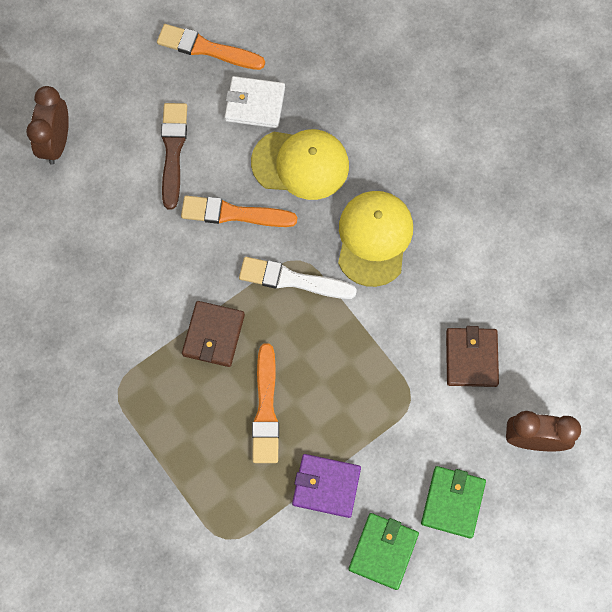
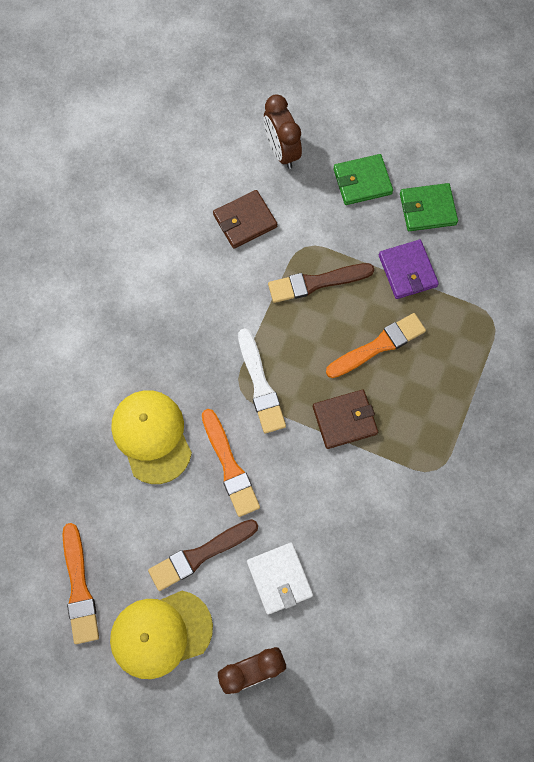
camera: 120 degrees left, 0 degrees up
(255, 104) = (114, 509): white wallet -> white wallet (279, 578)
(365, 389) = (317, 282): none -> brown brush
(374, 238) = (186, 341): yellow cap -> yellow cap (161, 633)

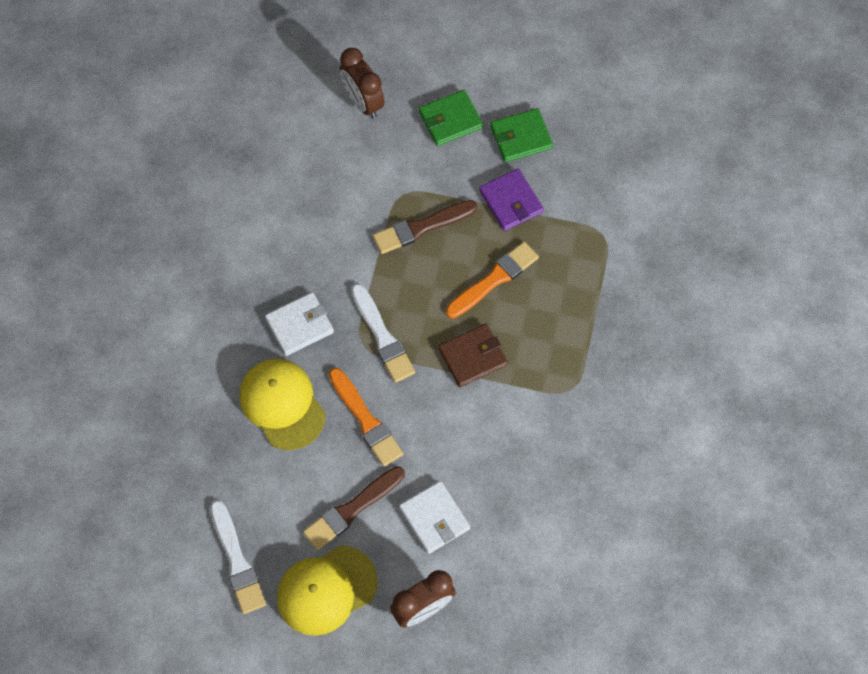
camera: 10 degrees left, 5 degrees down
(79, 587) = (237, 561): orange brush -> white brush
(182, 360) = (300, 325): none -> white wallet
(245, 221) = (338, 178): brown wallet -> none

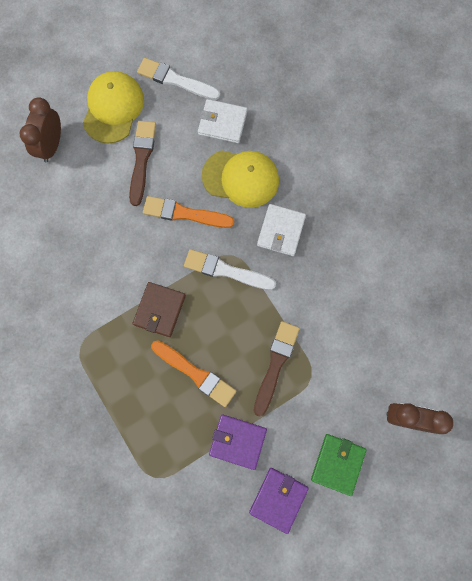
camera: 135 degrees right, 10 degrees up
(434, 518) = (90, 196): white wallet -> white wallet (222, 123)
(494, 279) = (195, 373): orange brush -> orange brush turned 60 degrees counterclockwise
(521, 137) = (278, 499): green wallet -> purple wallet

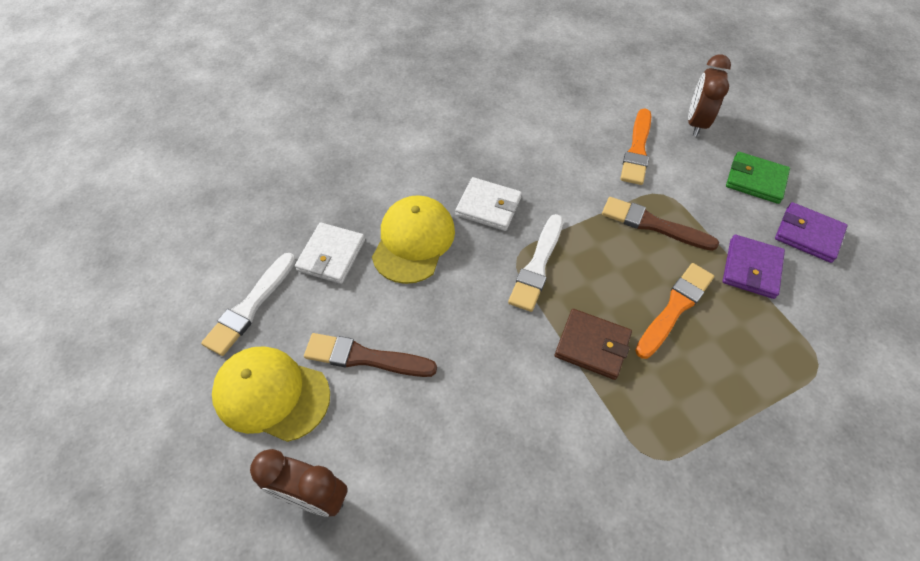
camera: 85 degrees left, 20 degrees down
(185, 213) = (455, 307): orange brush -> orange brush (637, 150)

